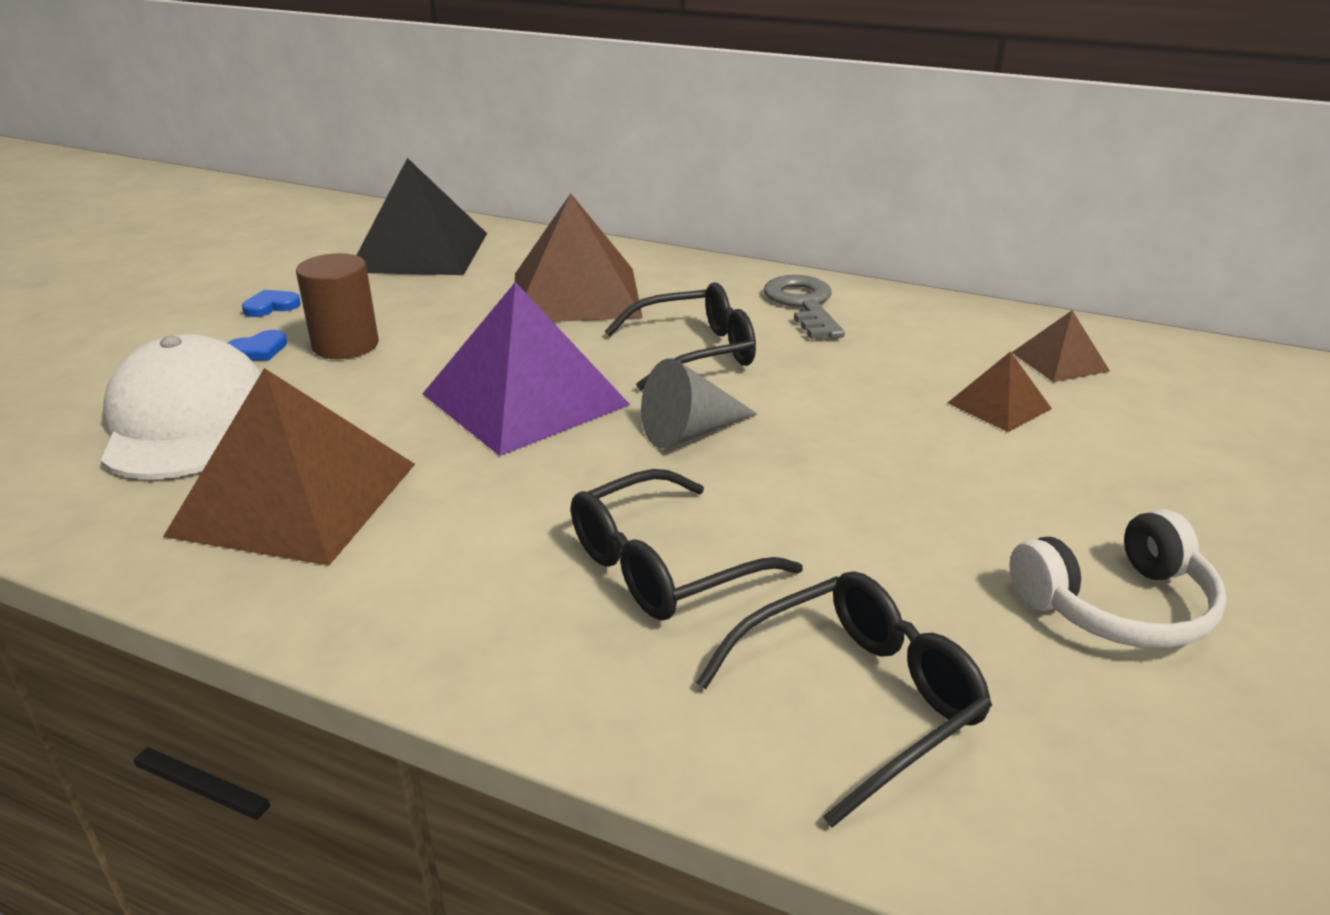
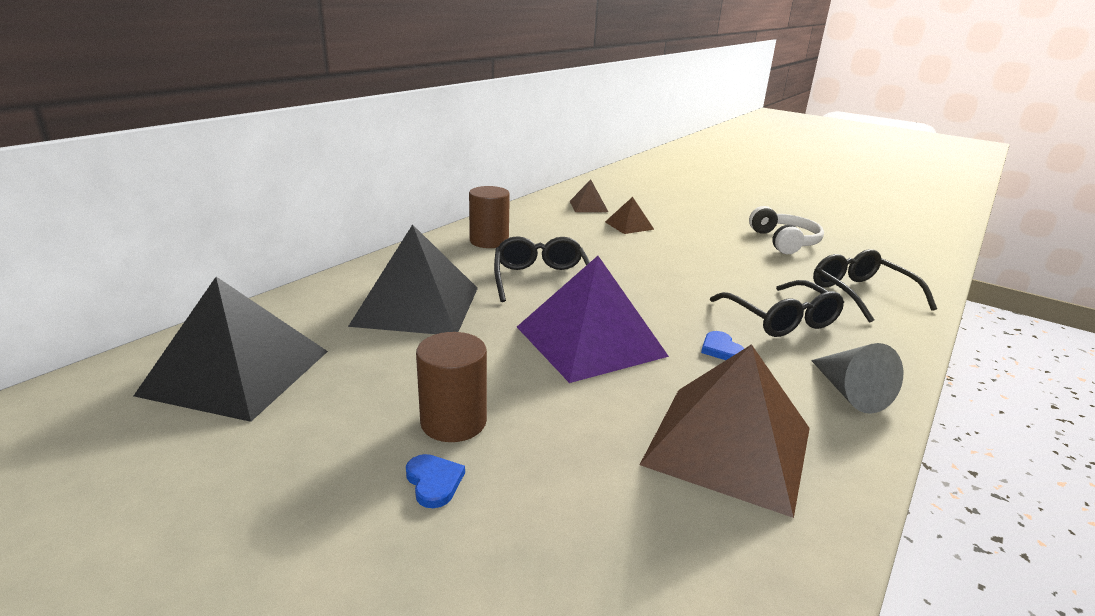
camera: 80 degrees left, 5 degrees down
(187, 421) = (588, 524): white cap -> none
(271, 306) = (310, 478): blue heart -> blue heart (721, 349)
(576, 294) = (417, 305): brown pyramid -> black pyramid
(690, 432) = (645, 295): grey cone -> grey cone (849, 392)
(804, 304) = (489, 241): grey key -> brown cylinder

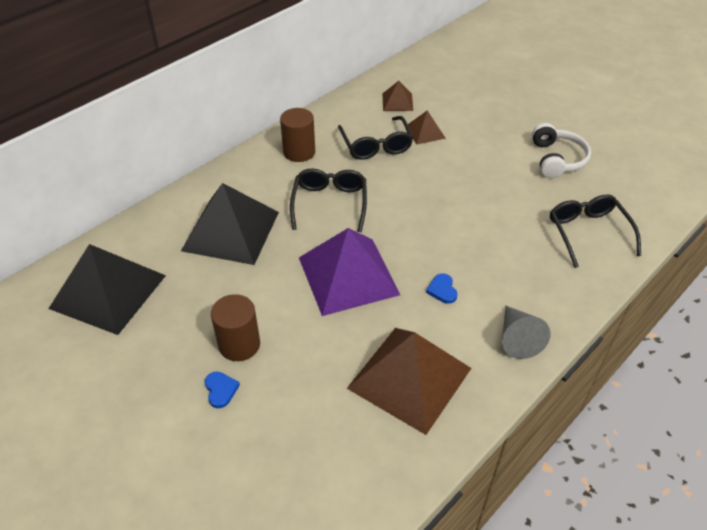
camera: 10 degrees right, 20 degrees up
(781, 319) = (504, 260): black glasses -> black glasses (376, 145)

